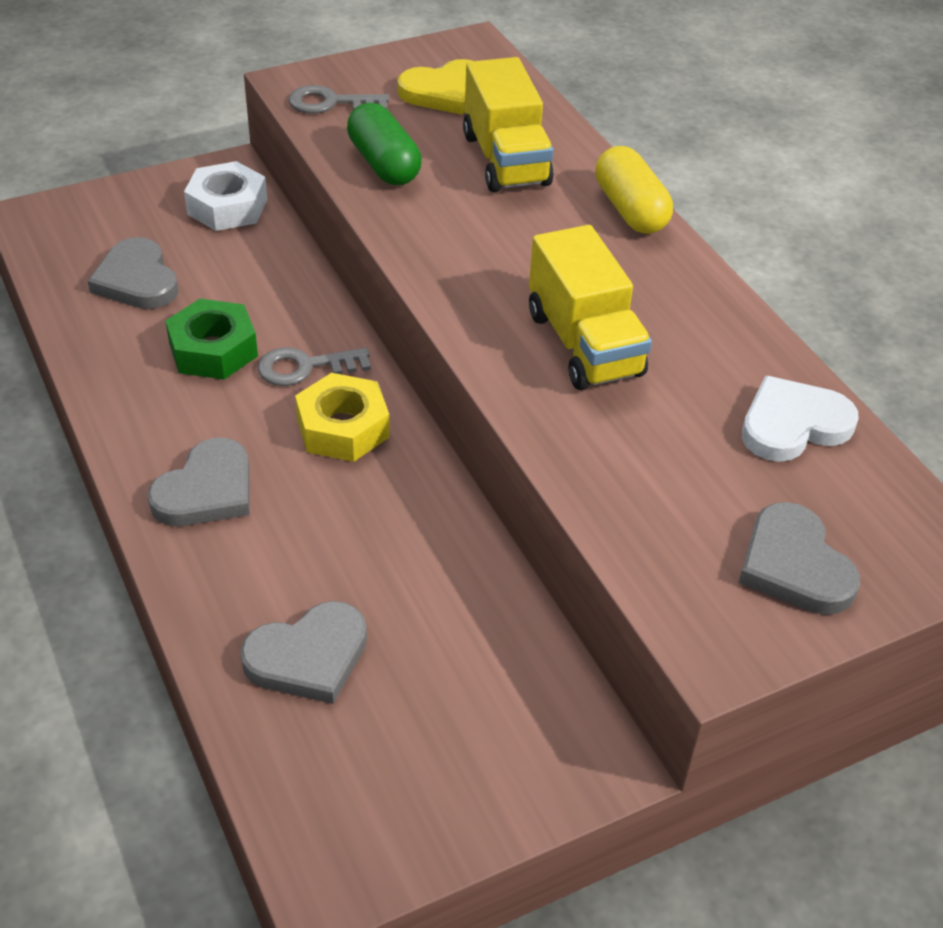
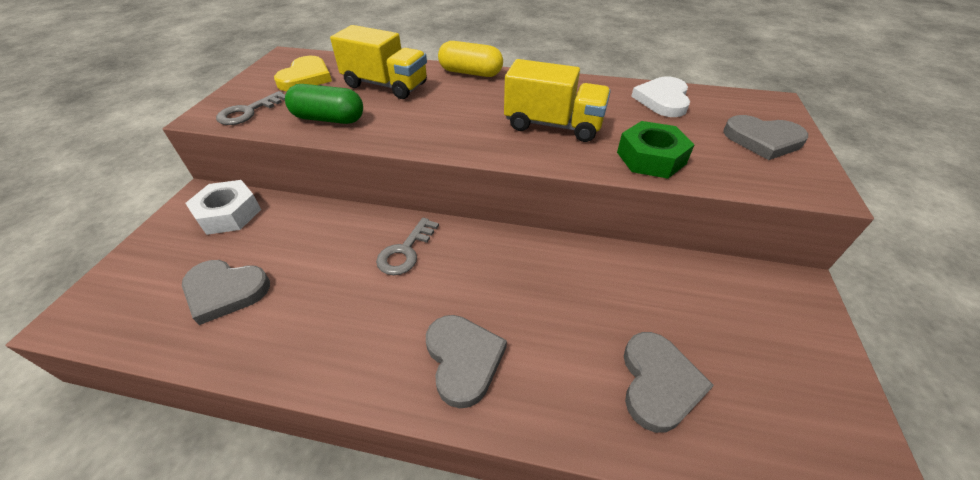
camera: 50 degrees left, 0 degrees up
(213, 350) = (340, 286): green nut -> green nut (651, 158)
(343, 428) = (472, 261): yellow nut -> none

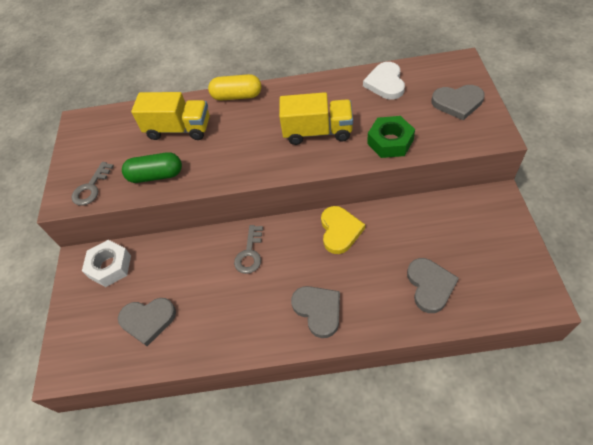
camera: 10 degrees left, 10 degrees up
(306, 77) = (111, 140): yellow heart -> yellow heart (340, 231)

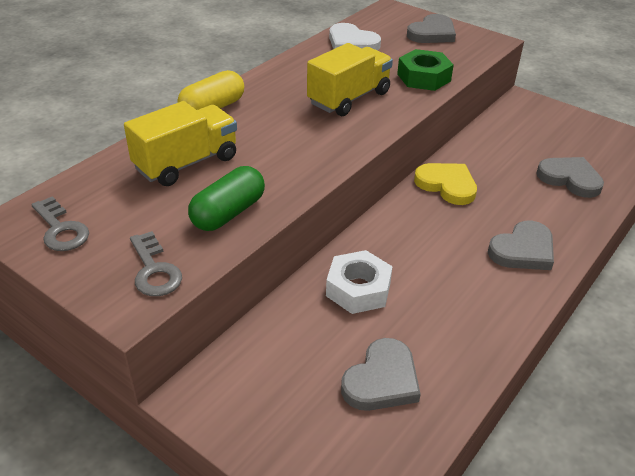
camera: 55 degrees left, 15 degrees down
(110, 266) = (250, 370): white nut -> white nut (358, 289)
(249, 253) = (395, 251): grey key -> grey key (60, 229)
(318, 310) = (523, 250): grey heart -> grey heart turned 135 degrees clockwise

